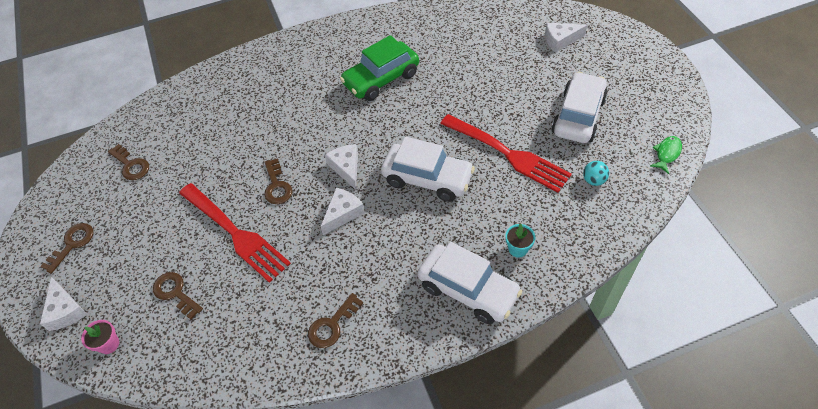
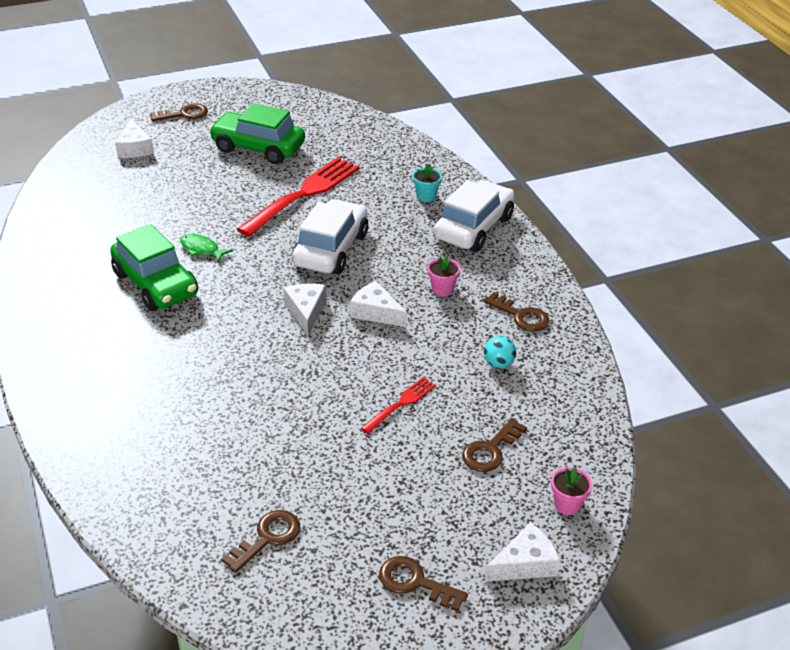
camera: 95 degrees left, 15 degrees down
(234, 233) = (400, 404): red fork -> red fork, size x0.49
(277, 186) = (327, 371): brown key -> brown key (184, 114)
(346, 168) = (306, 311): white cheese -> white cheese turned 105 degrees clockwise
(372, 262) = (442, 289): none -> pink flower pot
(578, 116) = (258, 148): white car -> green car
(593, 180) = (346, 147): turquoise ball -> turquoise ball (498, 364)
(666, 153) = (318, 106): green fish -> green fish (201, 249)

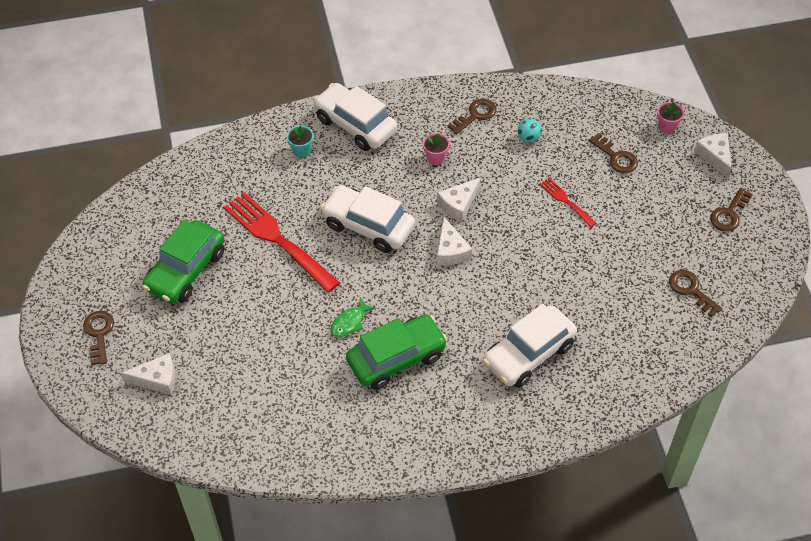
camera: 80 degrees left, 15 degrees up
(160, 383) = (528, 354): none -> white car
(306, 311) = (450, 250): white cheese -> white cheese turned 105 degrees counterclockwise

